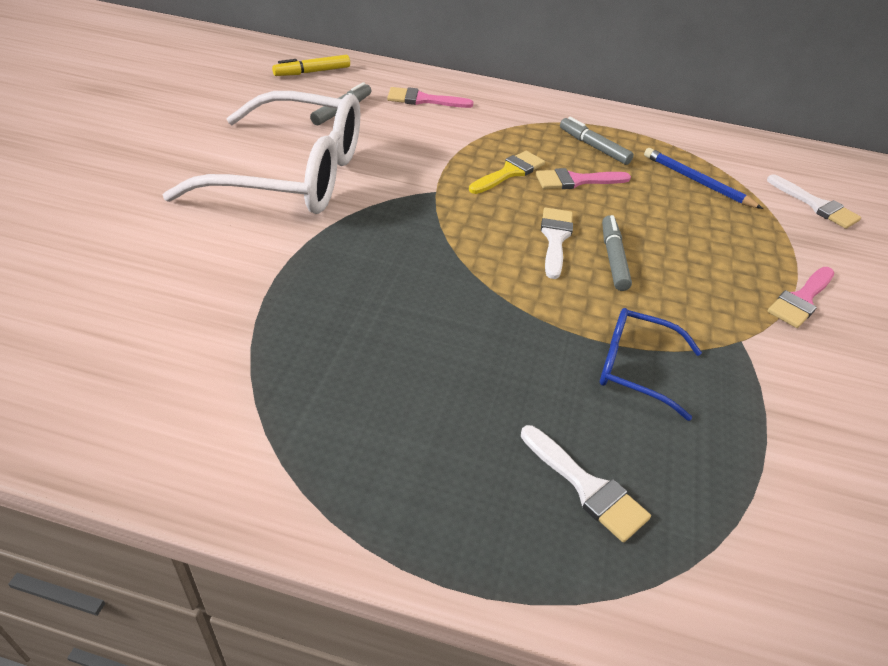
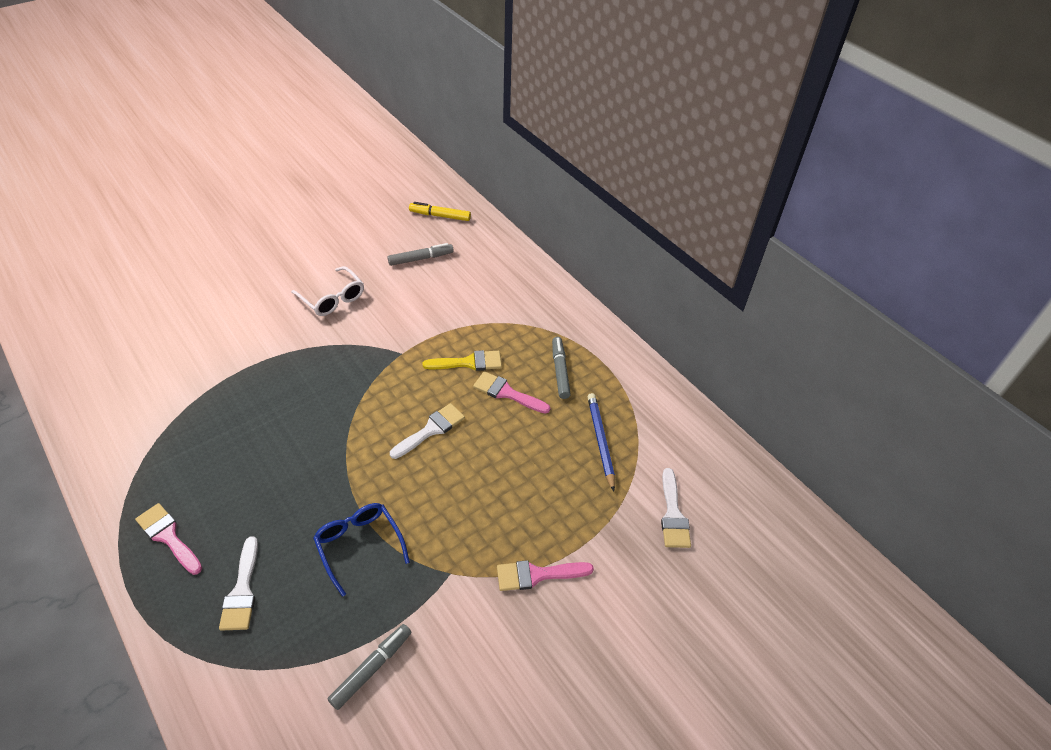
camera: 40 degrees right, 5 degrees up
(292, 174) = (332, 298): white glasses -> white glasses, size x0.48
(423, 100) = (486, 272): pink brush -> pink brush (168, 536)
(613, 258) = (449, 466): grey marker -> grey marker (371, 668)

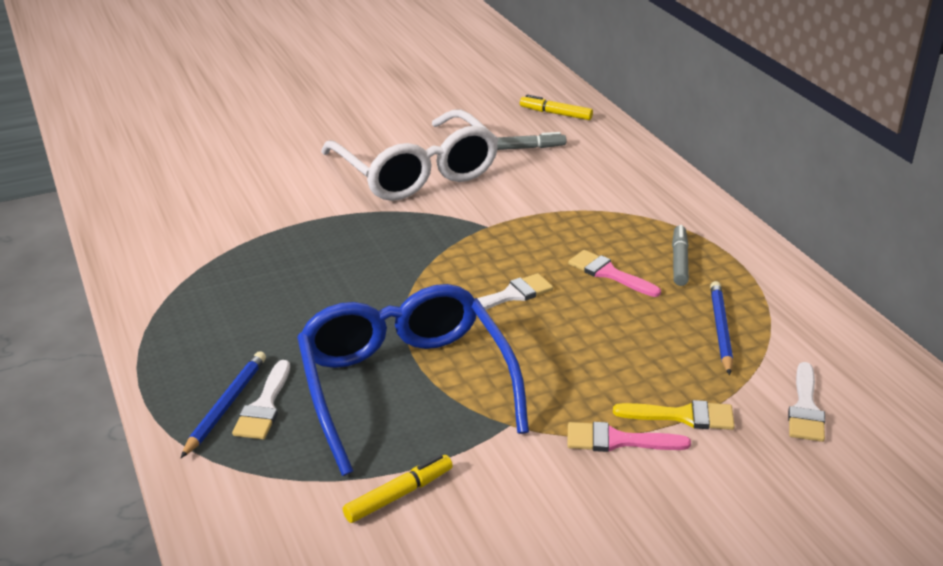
camera: 15 degrees right, 15 degrees down
(168, 536) = (193, 350): pink brush -> none
(208, 596) = (226, 405): none -> blue pencil
(332, 298) = (416, 172): white glasses -> white glasses, size x2.10
(359, 545) = (405, 385): blue glasses -> blue glasses, size x2.10
(371, 668) = (399, 495): grey marker -> yellow marker
(468, 362) = (566, 242): yellow brush -> yellow brush (682, 416)

